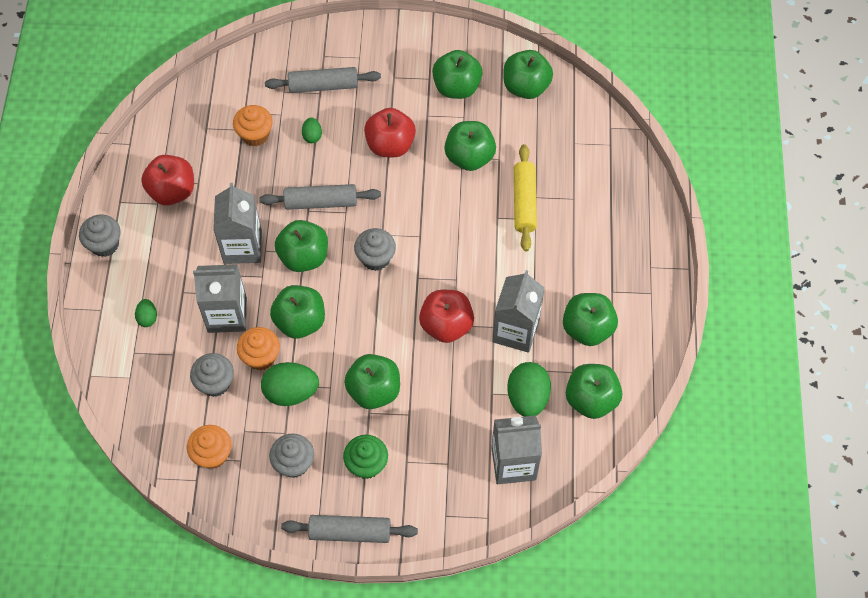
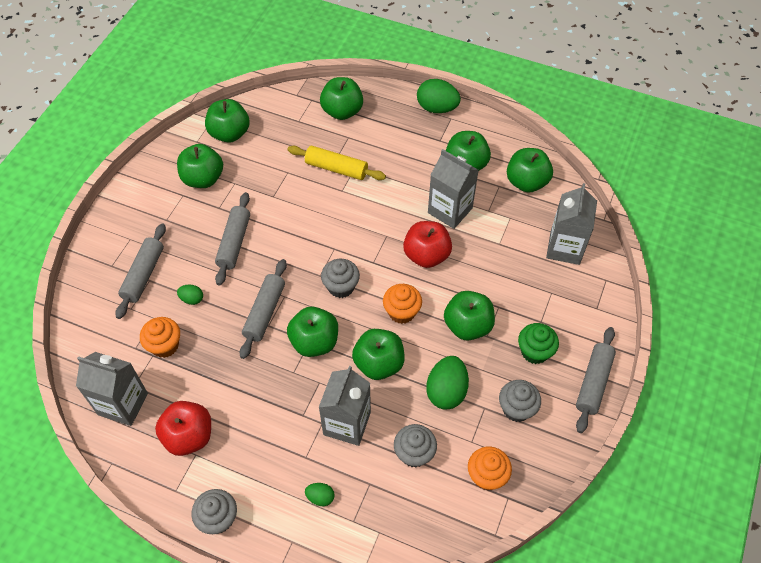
camera: 70 degrees left, 5 degrees down
(242, 247) = (280, 390): grey carton -> grey carton (123, 404)
(261, 357) = (402, 406): orange cupcake -> orange cupcake (402, 312)
(390, 145) = (234, 243): red apple -> grey rolling pin
(469, 157) = (276, 191): green apple -> green apple (342, 111)
(527, 397) = (511, 221): green egg -> green egg (437, 108)

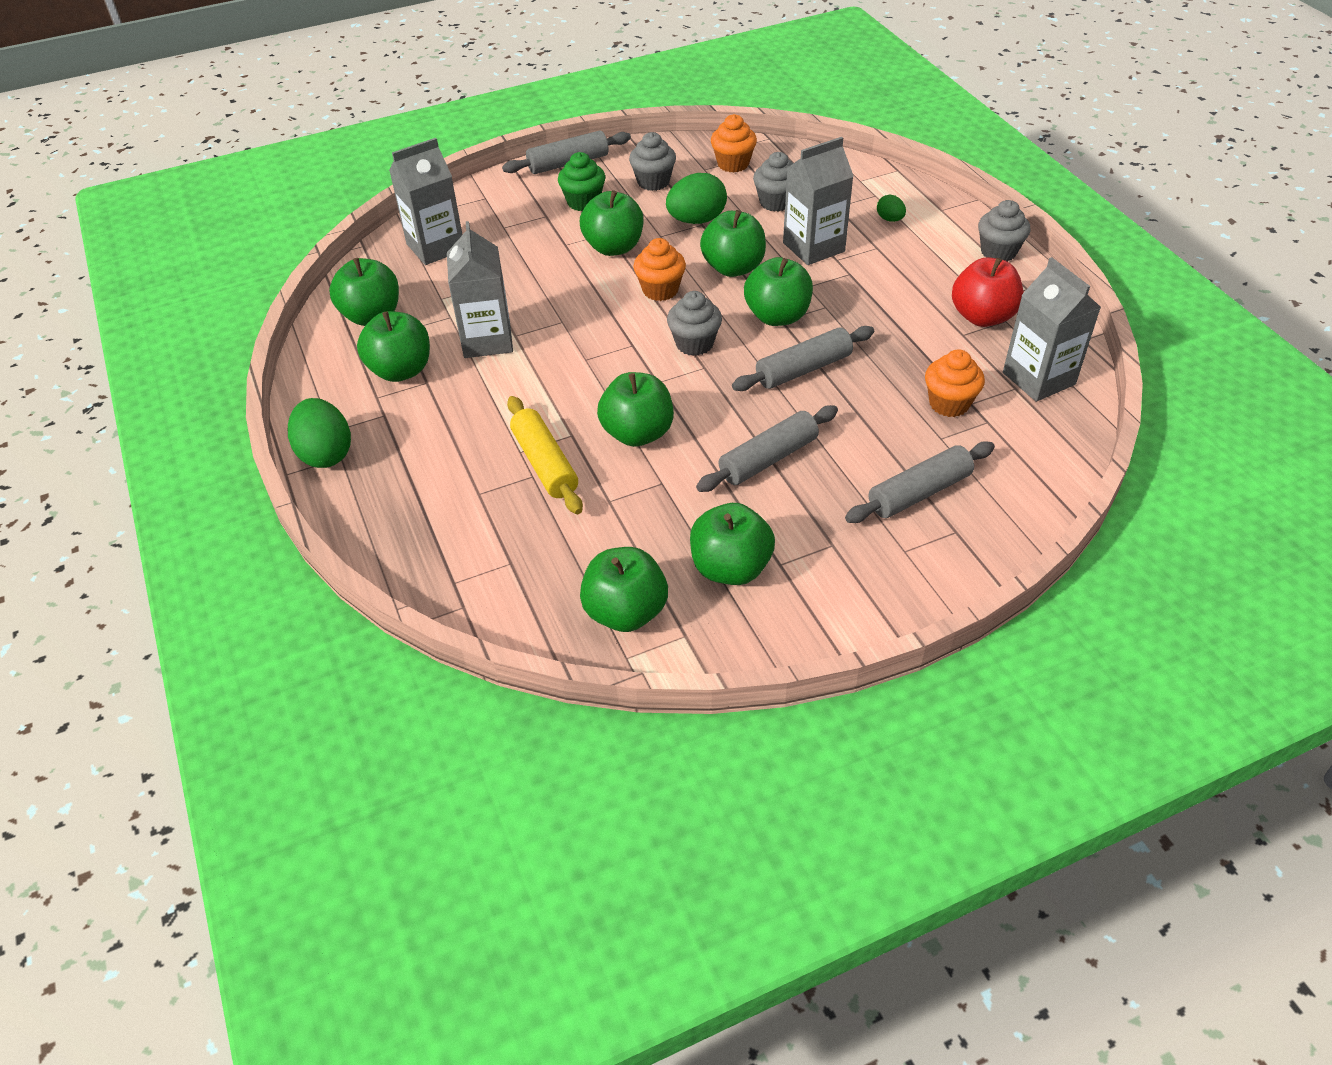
camera: 135 degrees left, 10 degrees down
(192, 299) = (877, 430): green egg -> none
(342, 111) = (438, 534): green apple -> green apple (637, 433)
(426, 255) = (570, 318): red apple -> none

